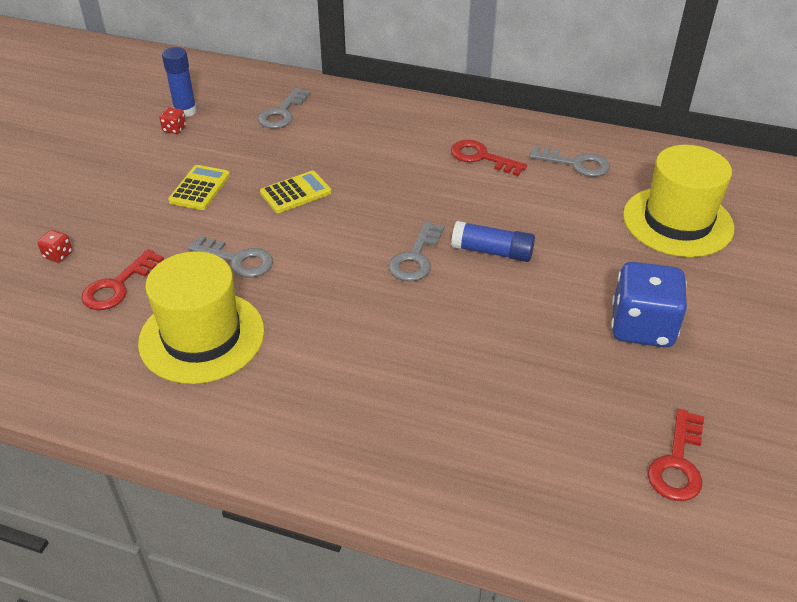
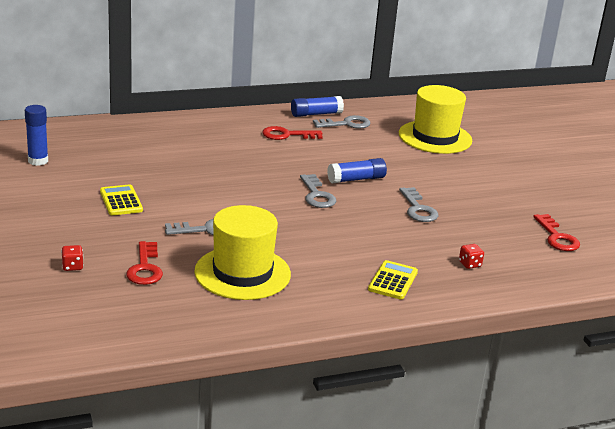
camera: 40 degrees left, 15 degrees down
(174, 129) = (46, 173): red dice -> red dice (469, 264)
(282, 113) = (116, 144): grey key -> grey key (418, 209)
(296, 193) = (193, 185): yellow calculator -> yellow calculator (393, 281)
(552, 138) = (316, 114): none -> blue glue stick
(642, 327) = (475, 189): blue dice -> none

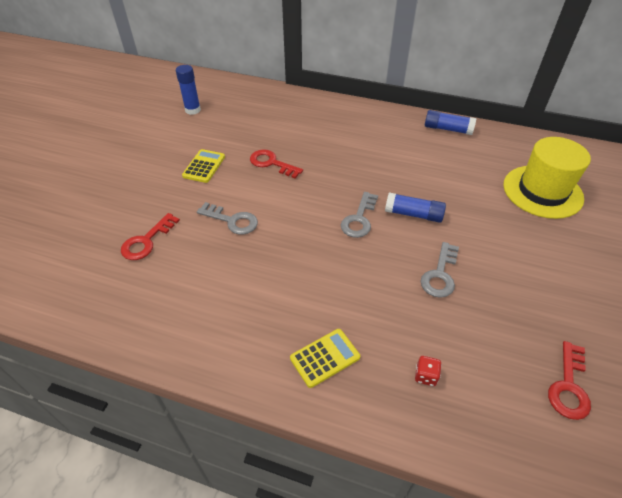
camera: 40 degrees right, 20 degrees up
(72, 266) = (104, 217): red dice -> none
(242, 273) = (208, 281): yellow hat -> none
(287, 135) = (399, 143): red key -> red key (271, 163)
(346, 124) = (465, 148): grey key -> none

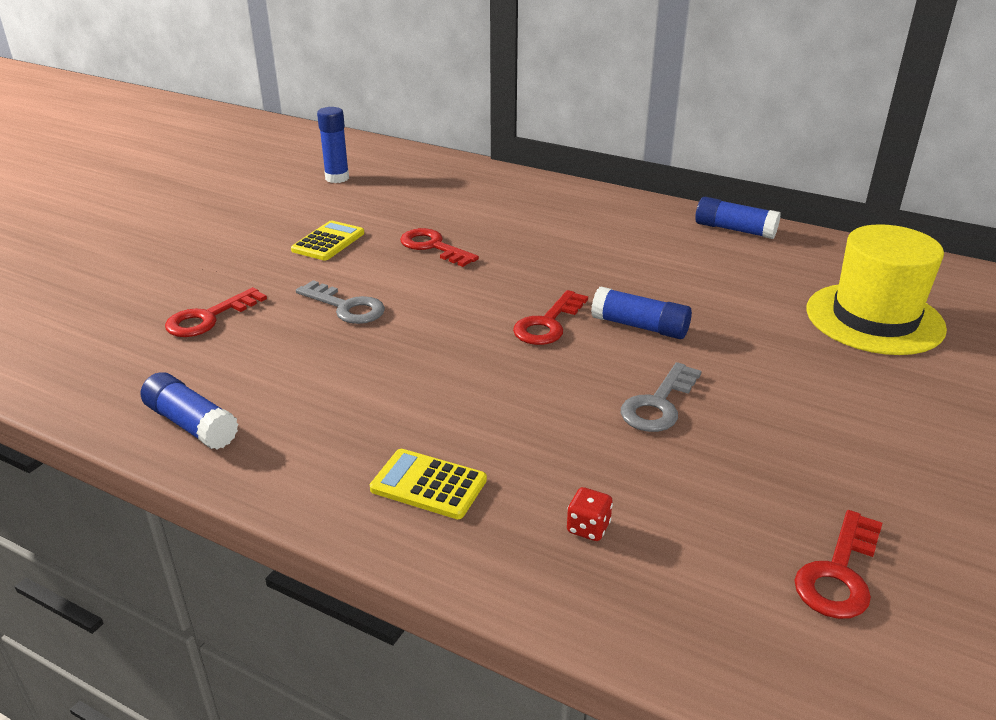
camera: 10 degrees right, 15 degrees down
(164, 332) = (191, 424): none -> blue glue stick
(325, 358) = (428, 485): yellow calculator -> yellow calculator turned 135 degrees counterclockwise
(359, 219) = (548, 324): grey key -> red key

